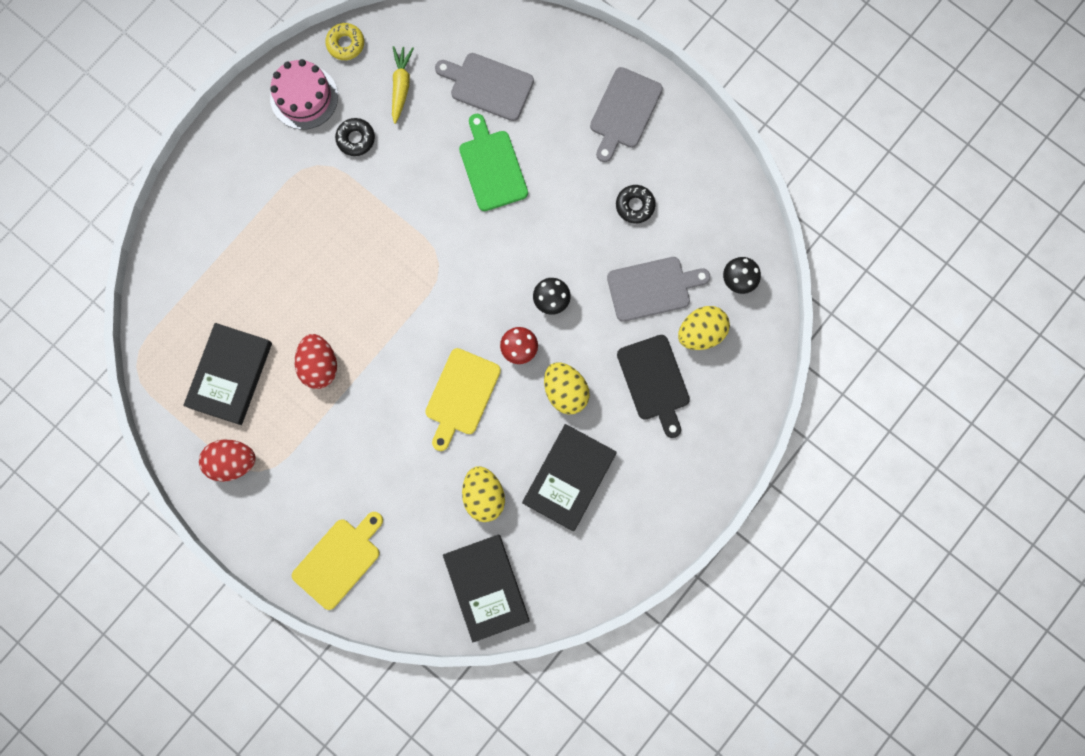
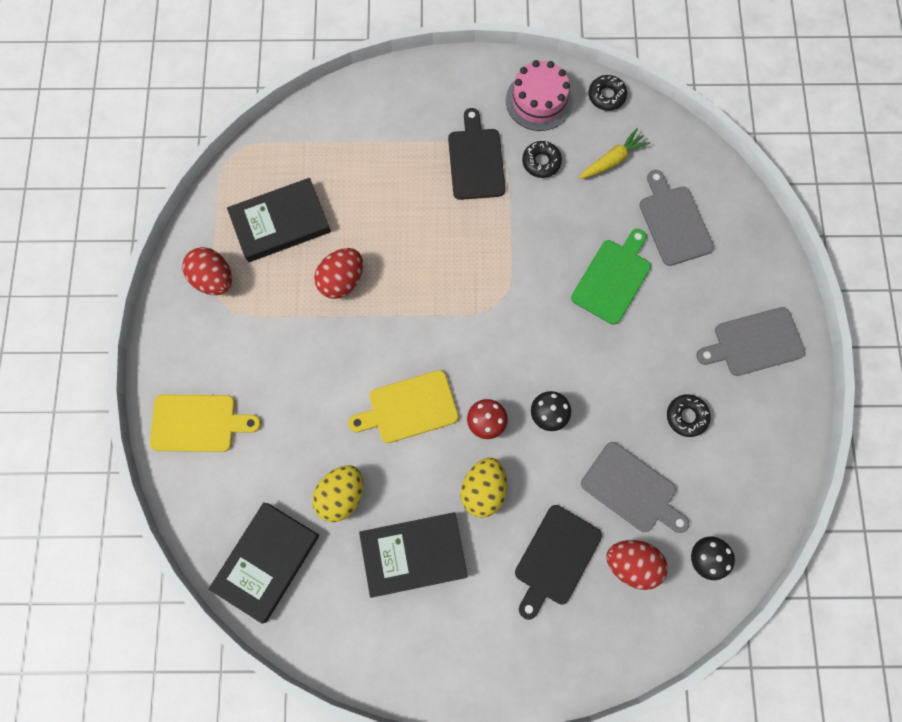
camera: 50 degrees right, 5 degrees down
(310, 186) = (476, 160): none -> black cutting board
(345, 44) = (606, 96): yellow donut -> black donut
(701, 332) = (631, 563): yellow egg -> red egg

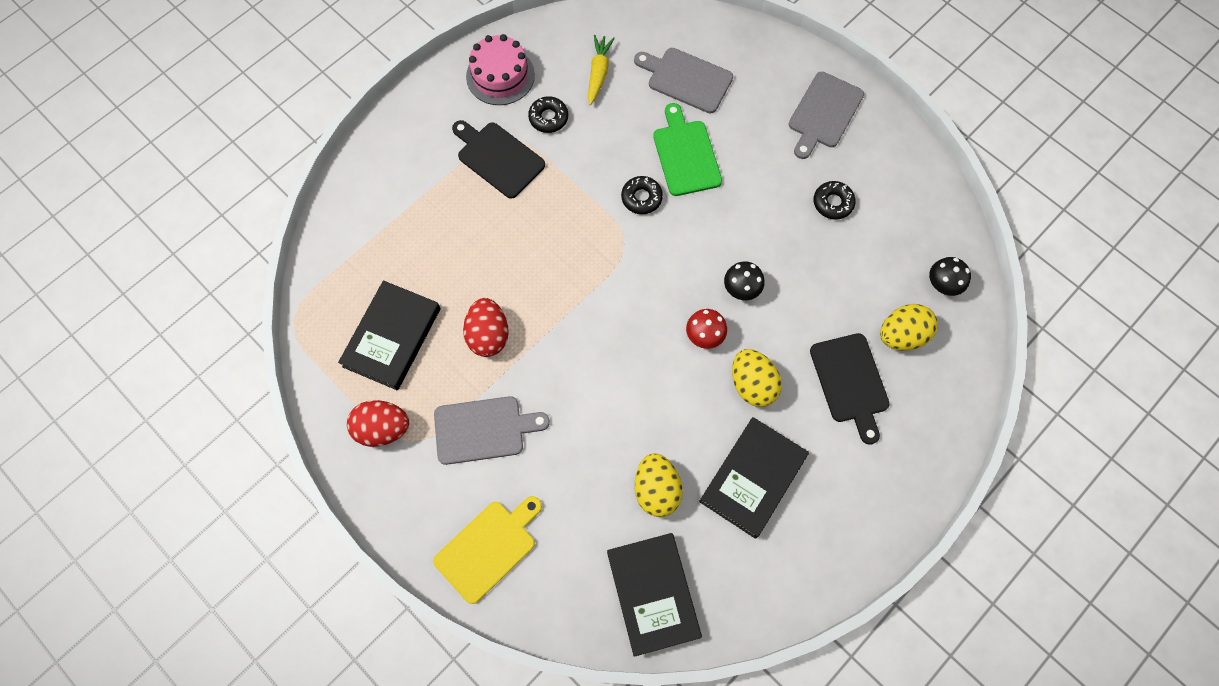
camera: 45 degrees left, 5 degrees down
(409, 408) = (638, 379): yellow cutting board -> none
(606, 96) = (546, 31): black donut -> black donut (641, 198)
(631, 563) = (901, 335): red egg -> yellow egg
(632, 489) = (850, 286): grey cutting board -> grey cutting board (484, 429)

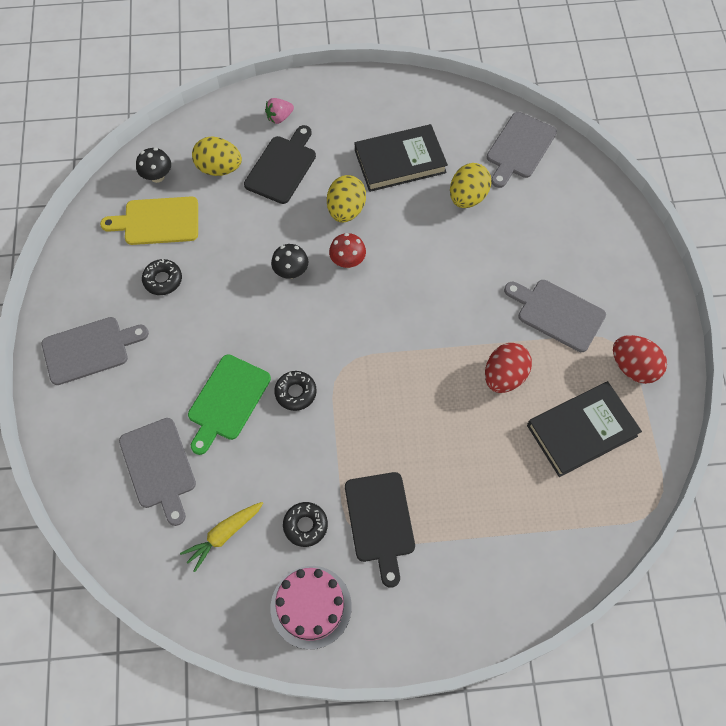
camera: 140 degrees left, 5 degrees down
(488, 548) = (607, 241): yellow cutting board -> yellow cutting board (157, 221)
(653, 594) = (519, 148): black book -> grey cutting board
(908, 434) = (279, 117): none -> pink strawberry

